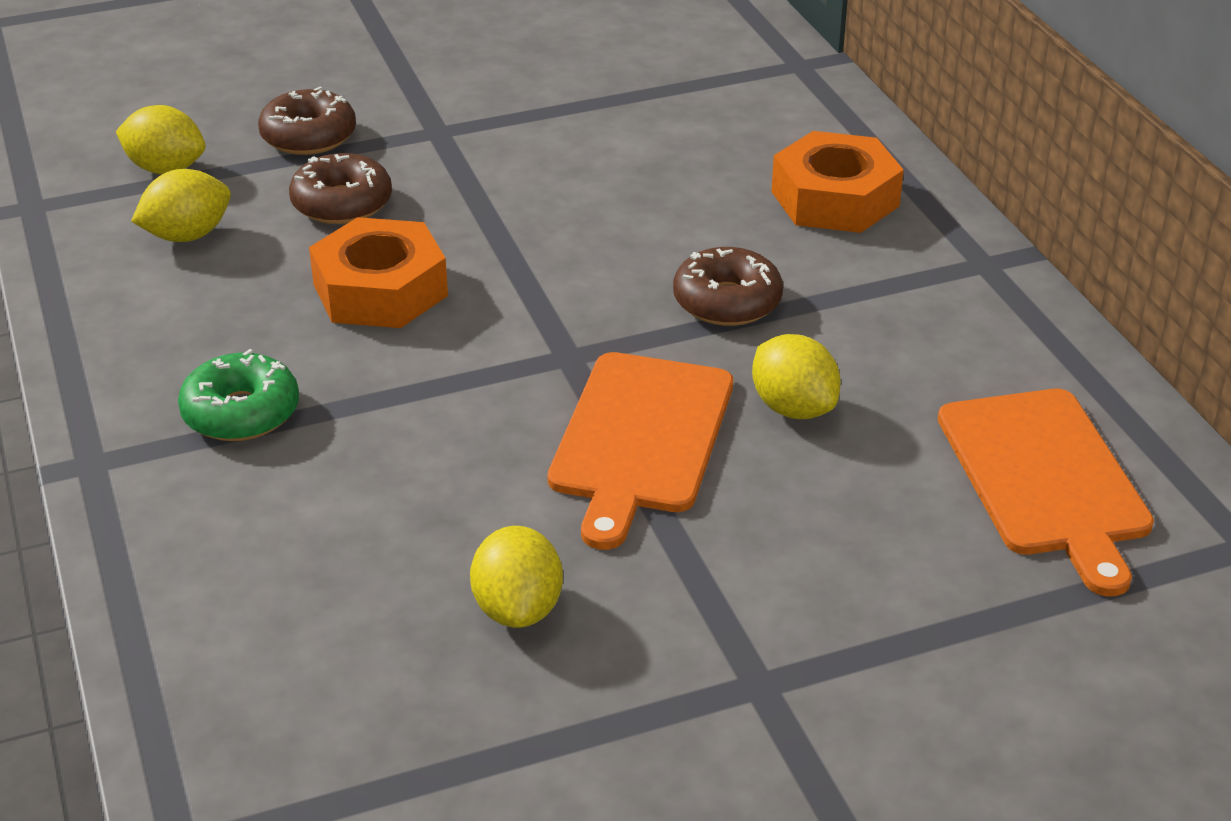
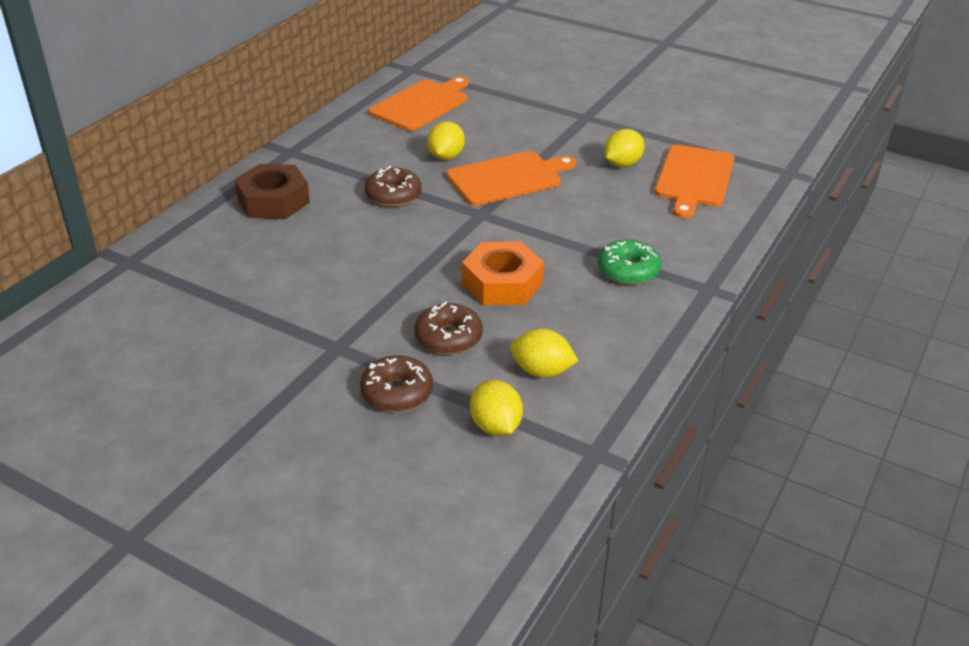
camera: 130 degrees left, 0 degrees up
(350, 673) = (693, 178): none -> orange cutting board
(835, 199) = (273, 201): orange nut -> brown nut

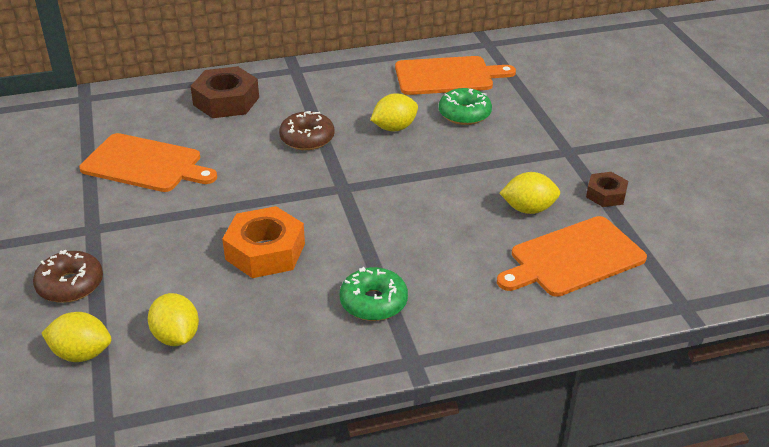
camera: 45 degrees right, 0 degrees up
(448, 337) = (163, 268): brown donut -> none
(479, 124) = (464, 114): none -> green donut
(495, 426) = (82, 354): yellow lemon -> yellow lemon turned 75 degrees clockwise
(508, 178) = (412, 170): orange cutting board -> orange cutting board (145, 164)
(650, 132) = (606, 194): none -> brown nut

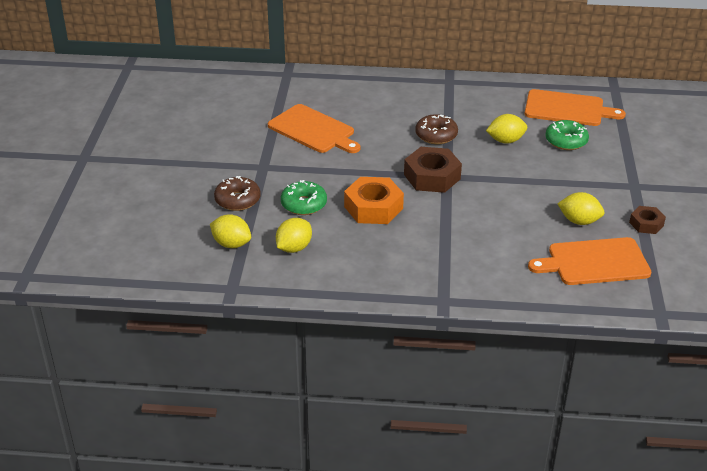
camera: 20 degrees right, 0 degrees up
(176, 337) = (294, 248): yellow lemon -> yellow lemon turned 45 degrees clockwise
(226, 101) = (388, 95): brown nut -> brown nut (432, 176)
(373, 302) = (434, 257): green donut -> green donut (304, 204)

